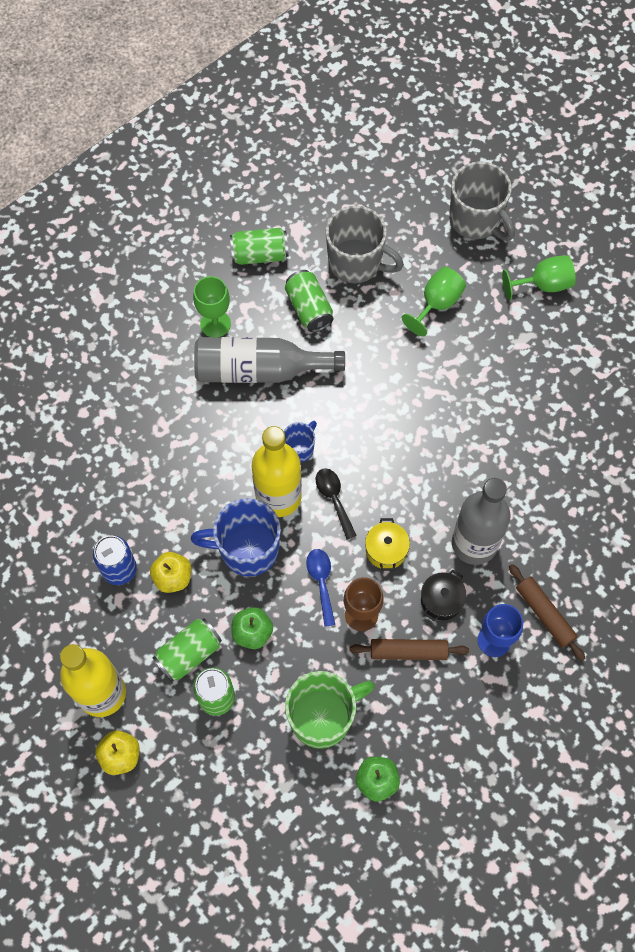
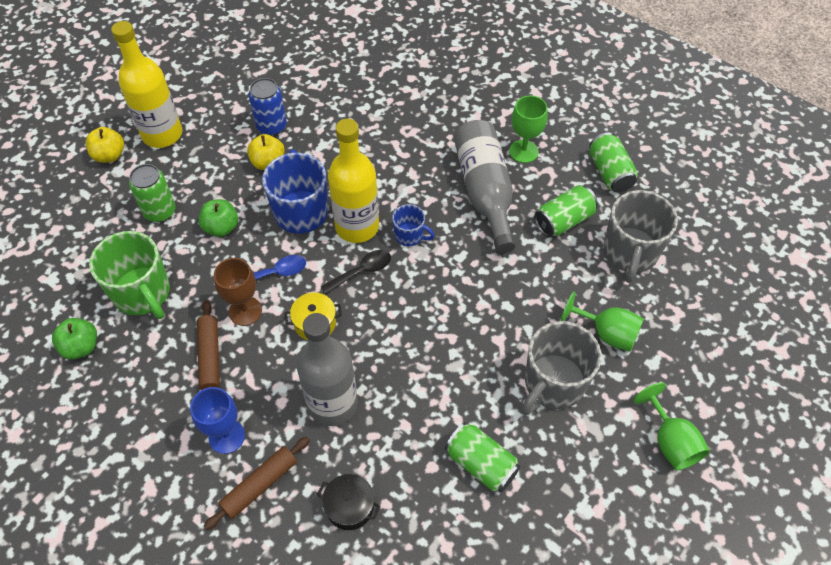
camera: 80 degrees right, 10 degrees down
(189, 653) = (199, 185): green can -> green can (481, 464)
(441, 600) = (266, 380): black pot -> black pot (350, 506)
(476, 220) = (728, 359): grey mug -> grey mug (553, 384)

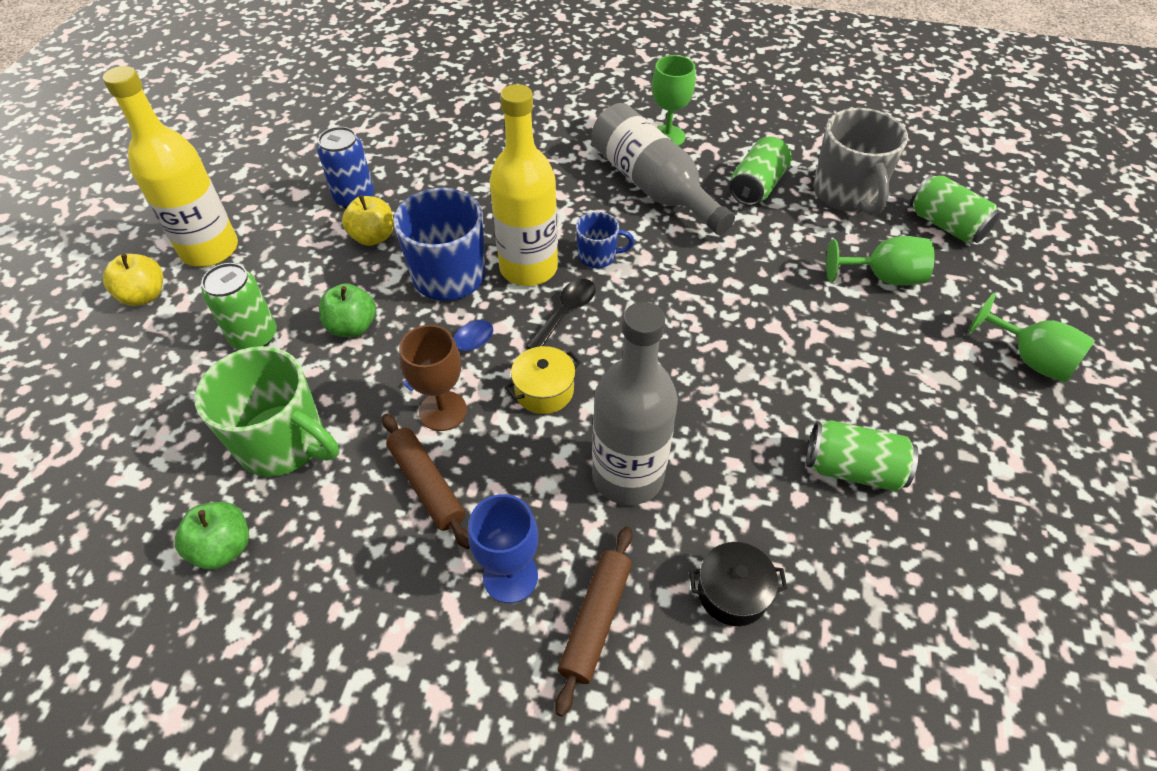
camera: 25 degrees left, 5 degrees down
(553, 384) = (867, 349): grey mug -> none
(609, 173) = (770, 129): green can -> green can (946, 225)

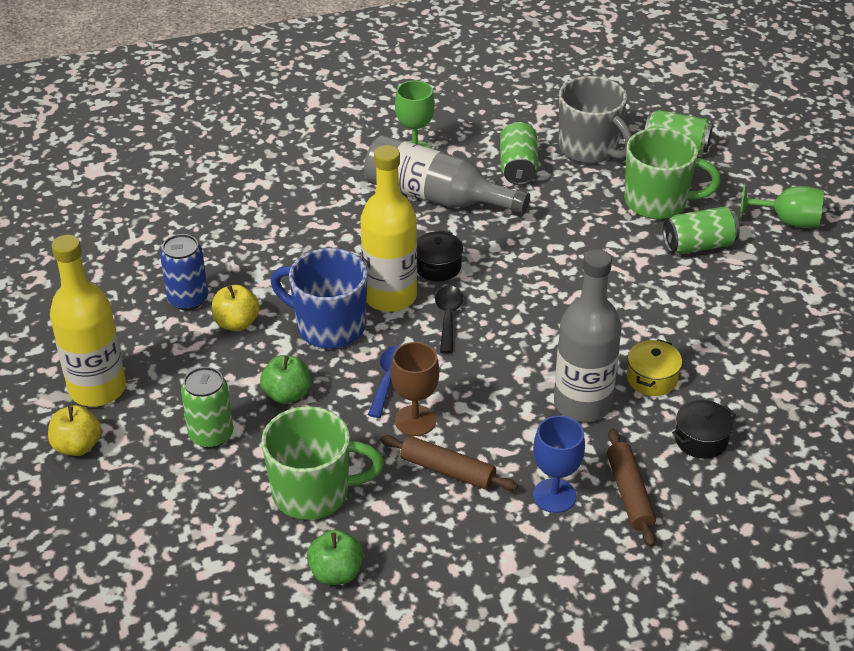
camera: 30 degrees left, 10 degrees down
(544, 391) = (478, 376): yellow pot -> yellow pot (651, 379)
(598, 256) = (438, 267): blue mug -> black pot
(852, 469) = (723, 336): green can -> green can (698, 245)
(883, 277) = (657, 202): green goblet -> green mug

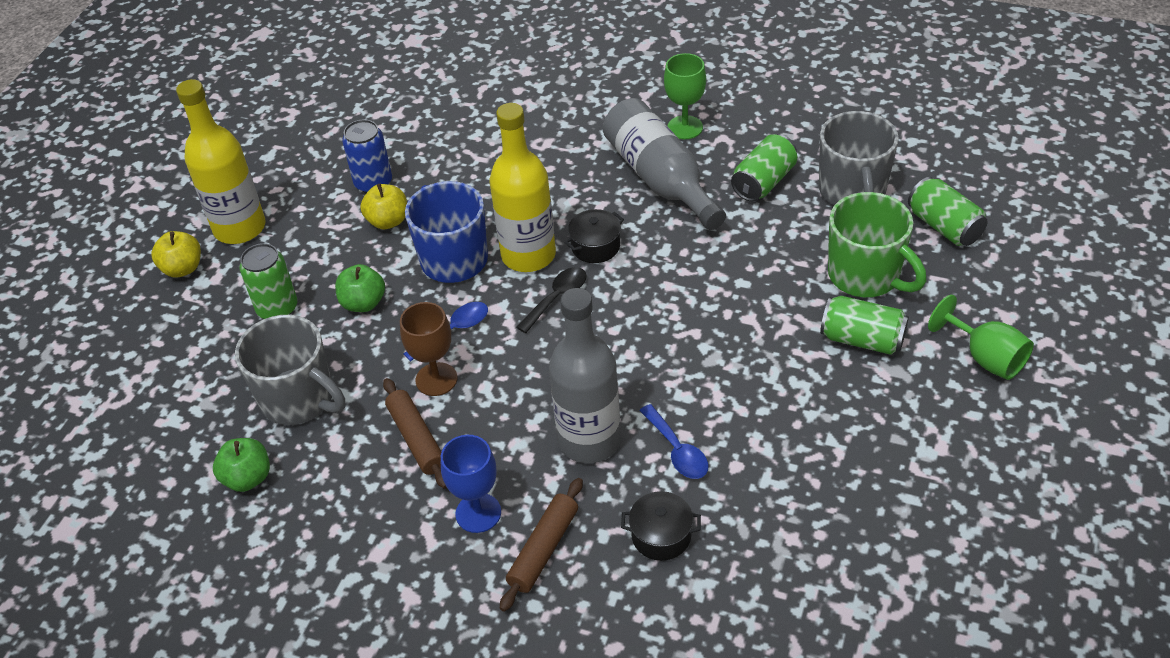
camera: 40 degrees right, 5 degrees up
(313, 493) = (299, 399): green mug -> grey mug
(651, 379) = (677, 450): yellow pot -> blue spoon

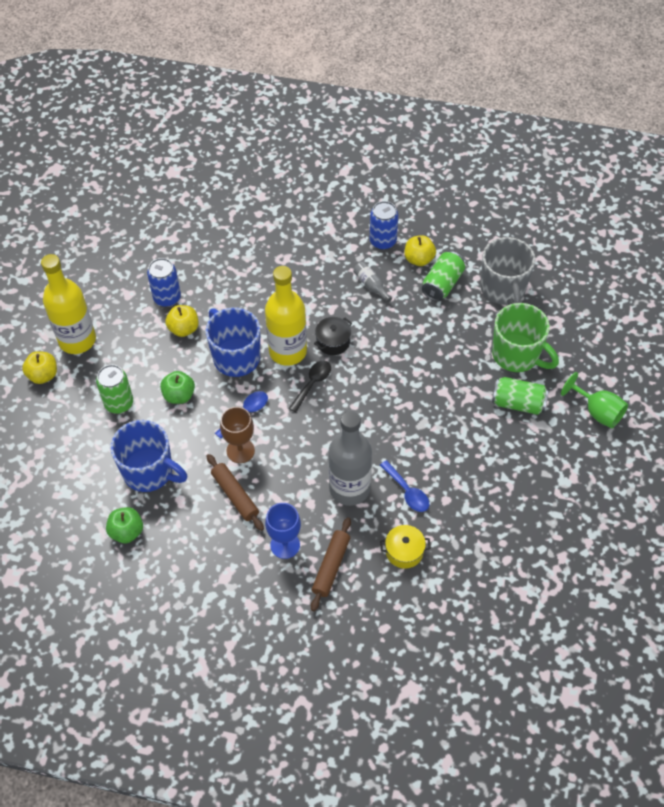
camera: 10 degrees left, 10 degrees up
(299, 399) = (149, 472): grey mug -> blue mug
(660, 179) = (371, 285): grey bottle -> grey bottle, size x0.42
(661, 536) = (404, 551): black pot -> yellow pot
(685, 127) = (383, 241): green goblet -> blue can
(733, 151) = (419, 259): none -> yellow apple
(944, 226) = (566, 314): green can -> none

